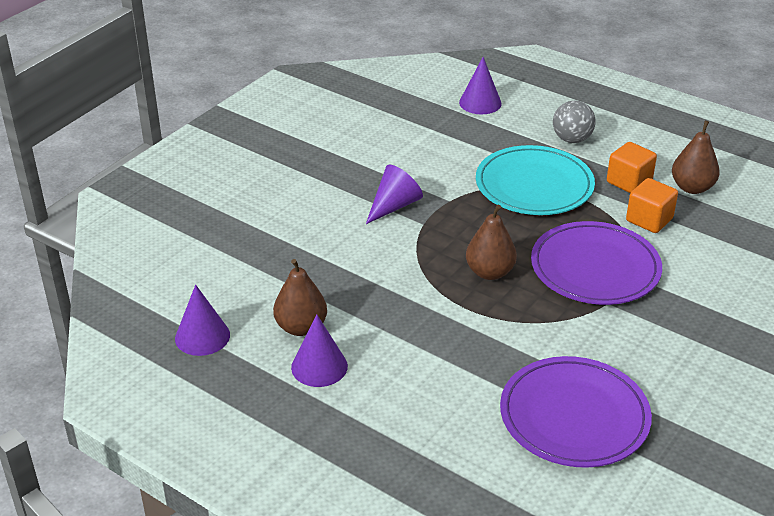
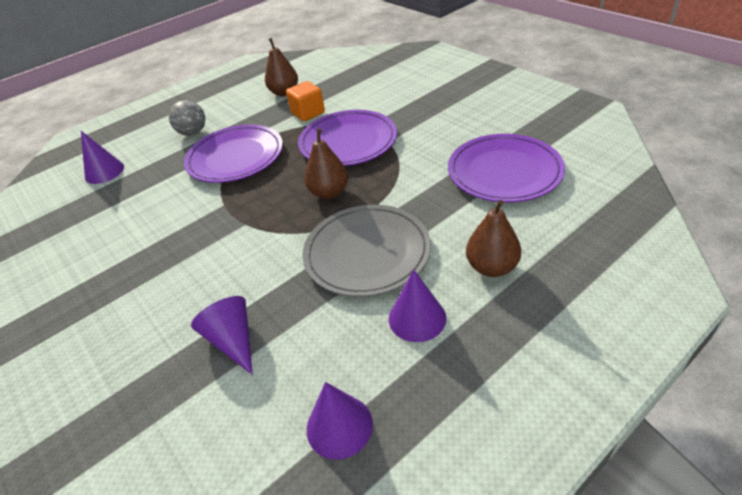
camera: 70 degrees left, 5 degrees up
(301, 327) = (355, 328): brown pear -> brown pear (492, 267)
(394, 206) = (208, 240): purple cone -> purple cone (233, 340)
(399, 318) = (367, 253): none -> grey plate
(534, 185) = (235, 157): turquoise plate -> purple plate
(629, 182) = (261, 115): orange cube -> none

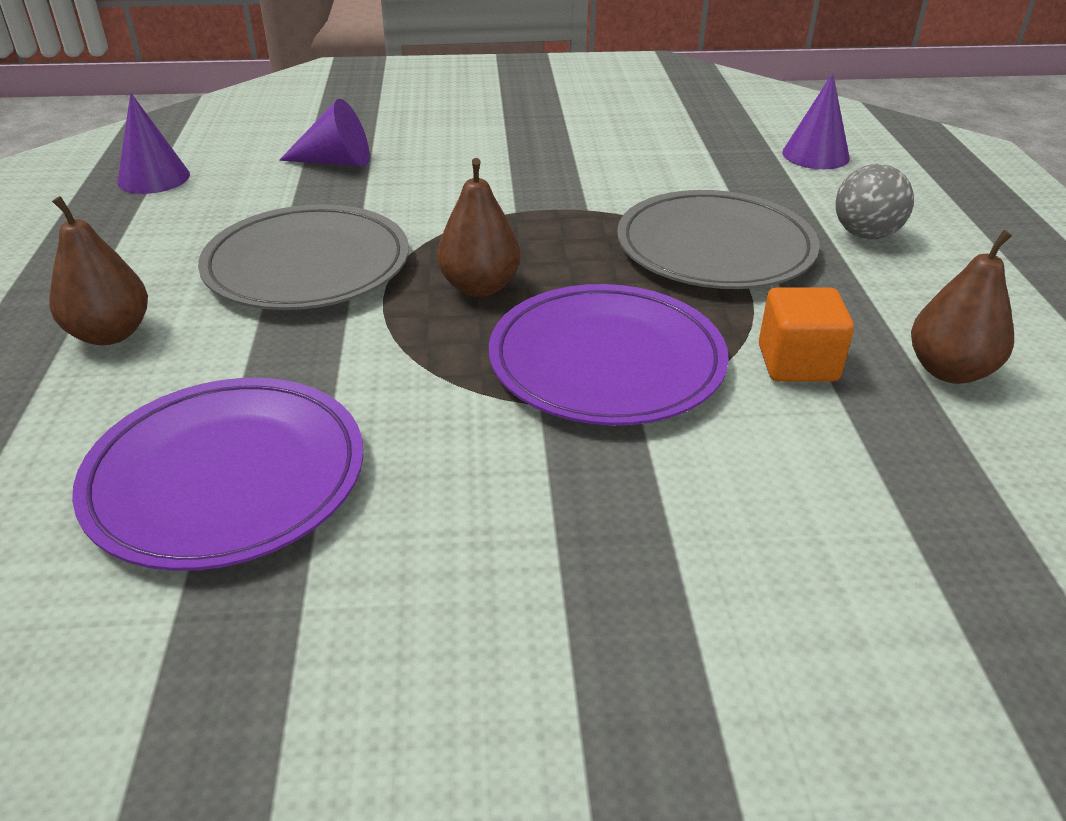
camera: 120 degrees right, 5 degrees down
(235, 157) = (715, 247): purple plate -> grey plate
(417, 318) = (161, 253): purple cone -> none

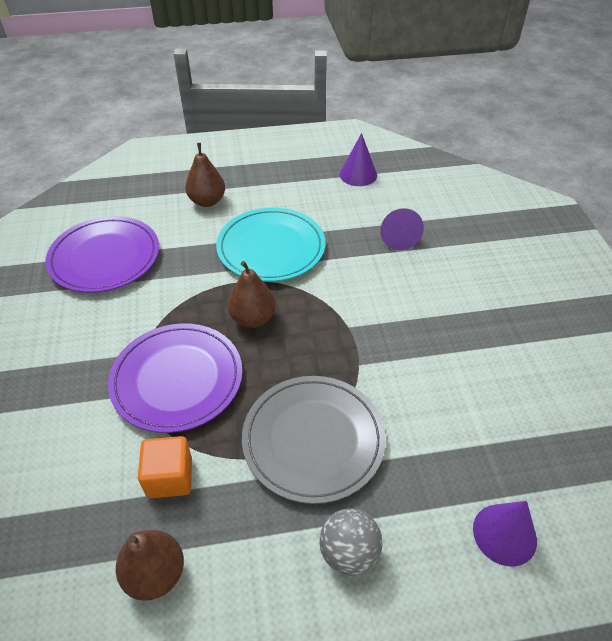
camera: 85 degrees right, 10 degrees up
(307, 265) = (271, 248): grey plate -> turquoise plate

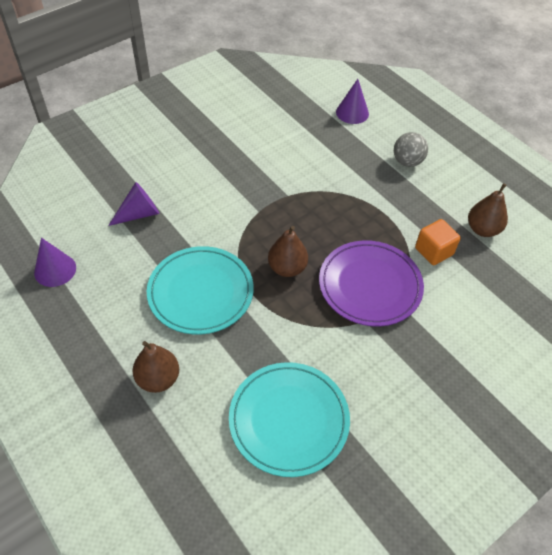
camera: 120 degrees left, 5 degrees up
(105, 257) = (289, 420): purple plate -> turquoise plate
(313, 440) = (358, 197): grey plate -> none

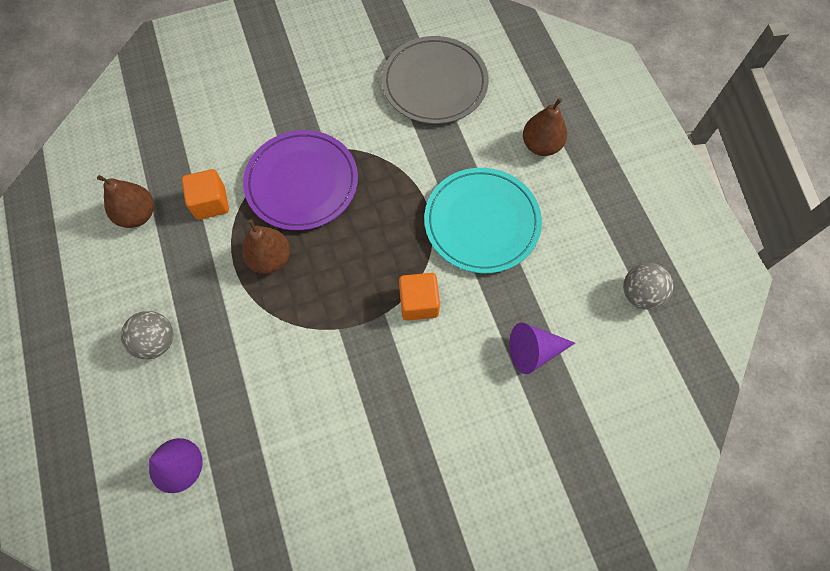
camera: 160 degrees left, 15 degrees up
(55, 270) = (640, 294): purple cone -> grey ball
(235, 223) = (419, 303): none -> orange cube
(287, 268) = (380, 226): brown pear -> brown pear (270, 259)
(289, 420) = (434, 83): turquoise plate -> grey plate

